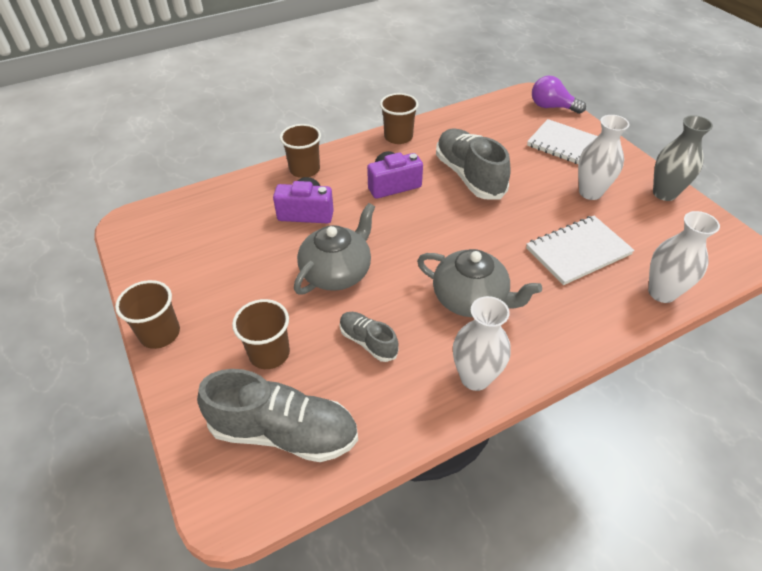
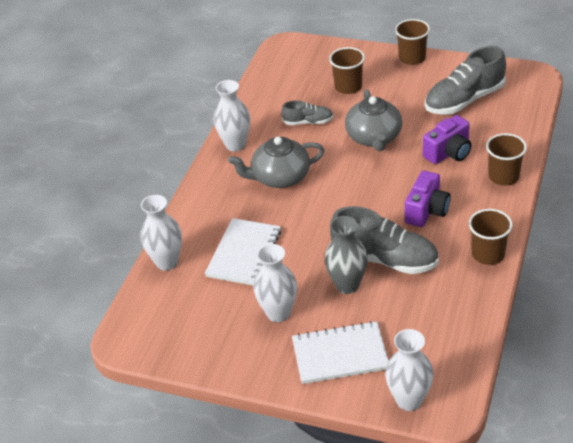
camera: 140 degrees right, 5 degrees down
(284, 432) = (297, 72): grey shoe -> grey shoe (464, 100)
(552, 107) = (409, 400): purple light bulb -> white vase
(664, 193) = (219, 357): grey vase -> grey vase (347, 285)

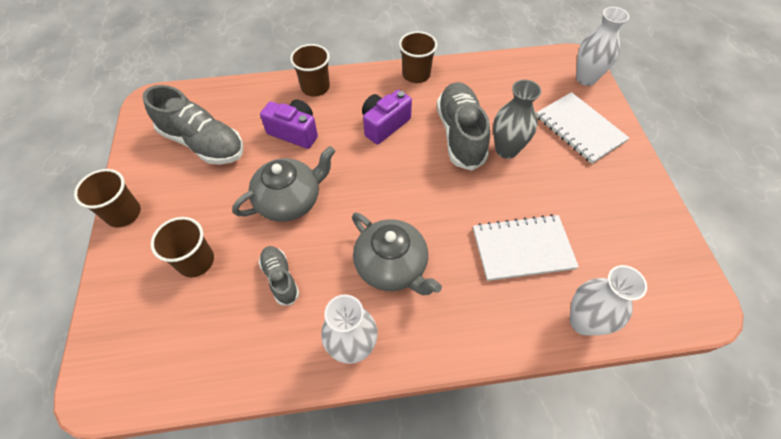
camera: 120 degrees left, 15 degrees up
(278, 313) = (572, 187): white vase -> none
(427, 211) = (384, 125): purple camera -> purple camera turned 45 degrees counterclockwise

